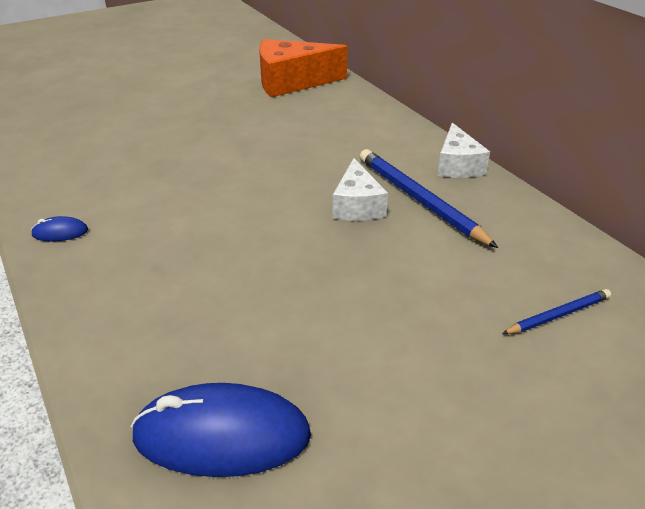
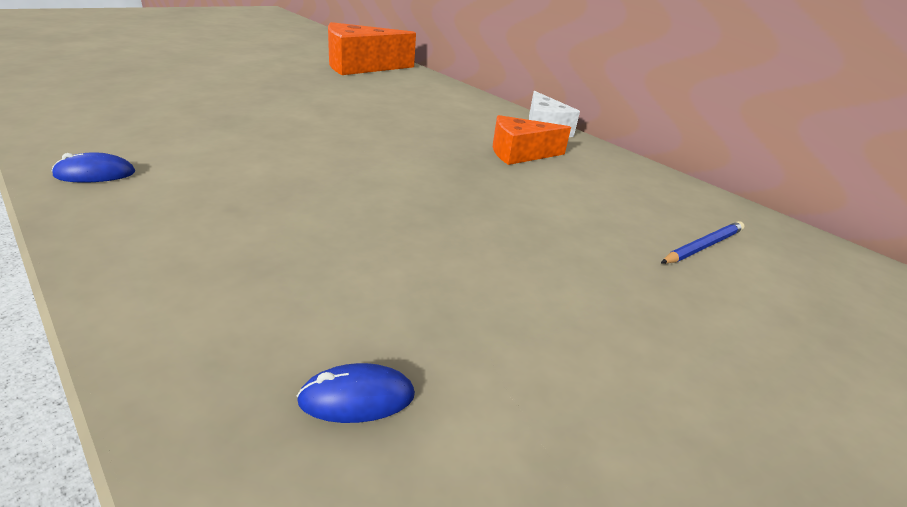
camera: 15 degrees left, 5 degrees down
(222, 435) = (357, 397): blue mouse -> blue mouse, size x0.44
(357, 205) = (458, 156): white cheese -> none
(419, 200) = (520, 153): blue pencil -> orange cheese

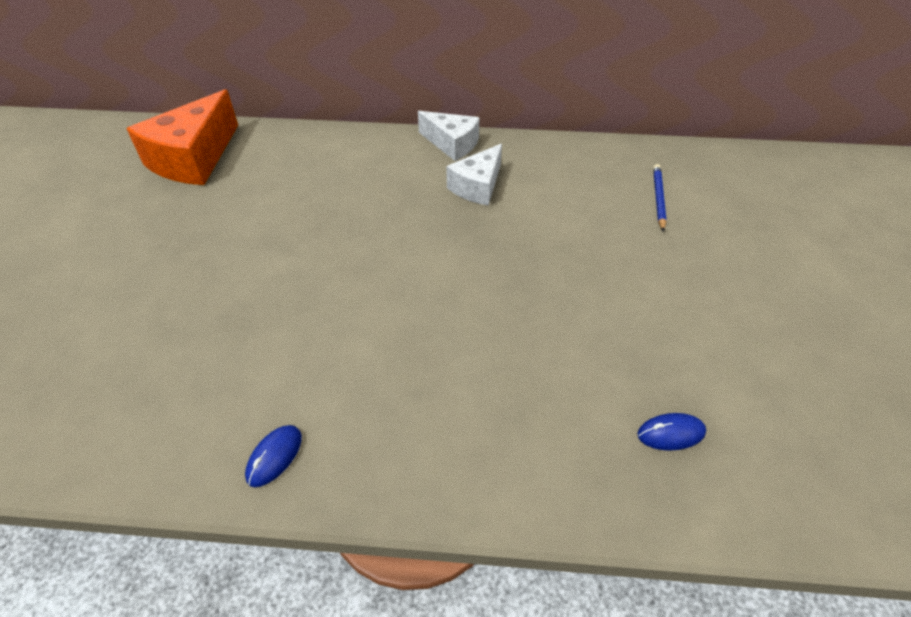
camera: 40 degrees left, 15 degrees up
(357, 397) = (671, 433): blue mouse -> blue mouse turned 45 degrees clockwise
(520, 153) = (477, 186): orange cheese -> white cheese

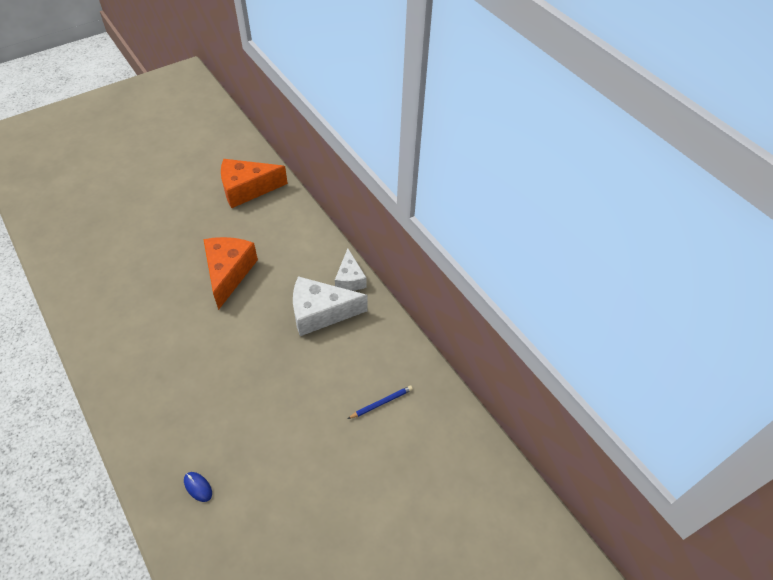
camera: 50 degrees right, 5 degrees up
(274, 456) = (98, 349): blue mouse -> none
(313, 235) = (228, 273): none -> orange cheese
(477, 186) = (320, 313): white cheese -> white cheese, size x1.64

